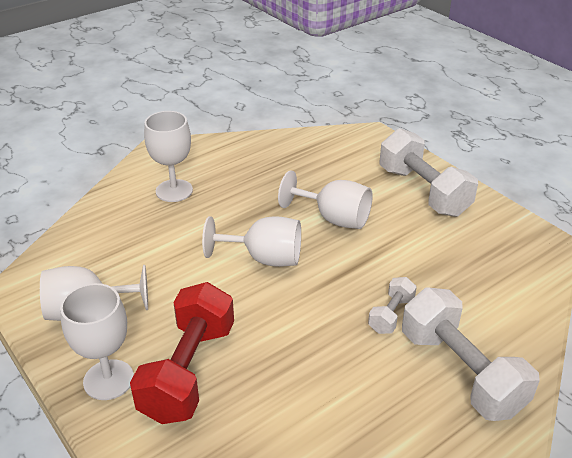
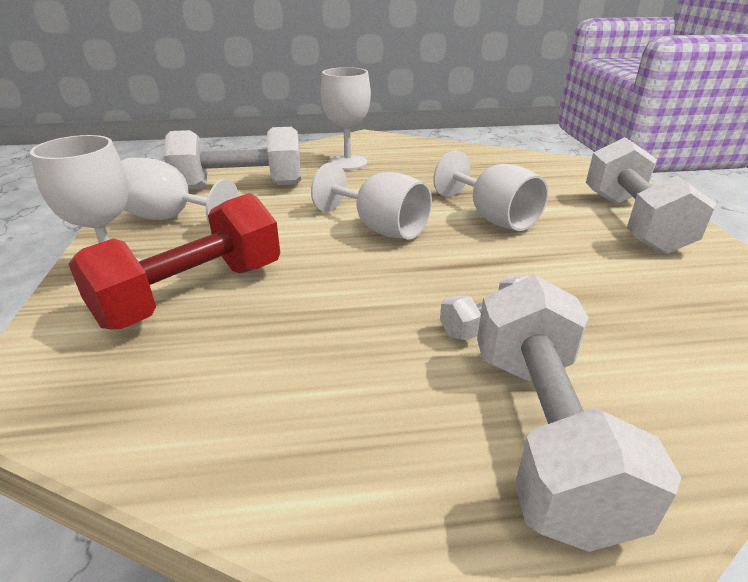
camera: 30 degrees right, 5 degrees down
(108, 252) = (240, 186): none -> white dumbbell

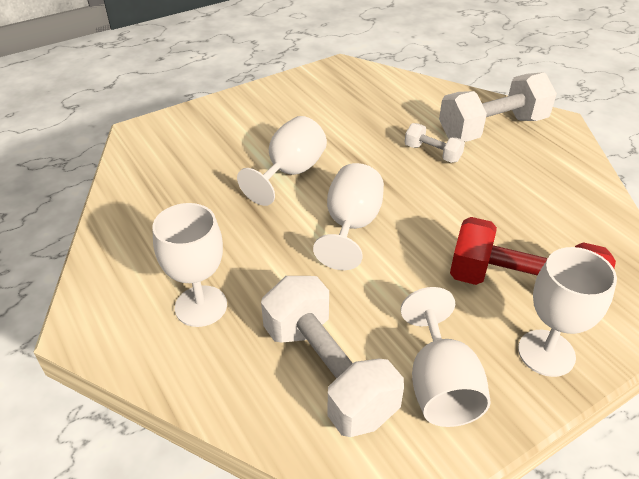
camera: 115 degrees left, 10 degrees up
(632, 222) = (257, 113): white dumbbell -> none

